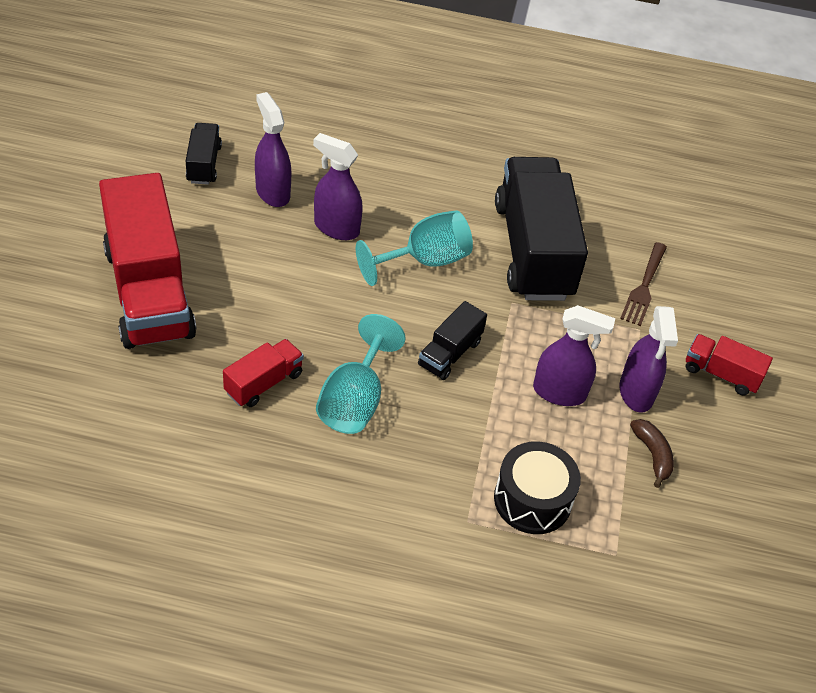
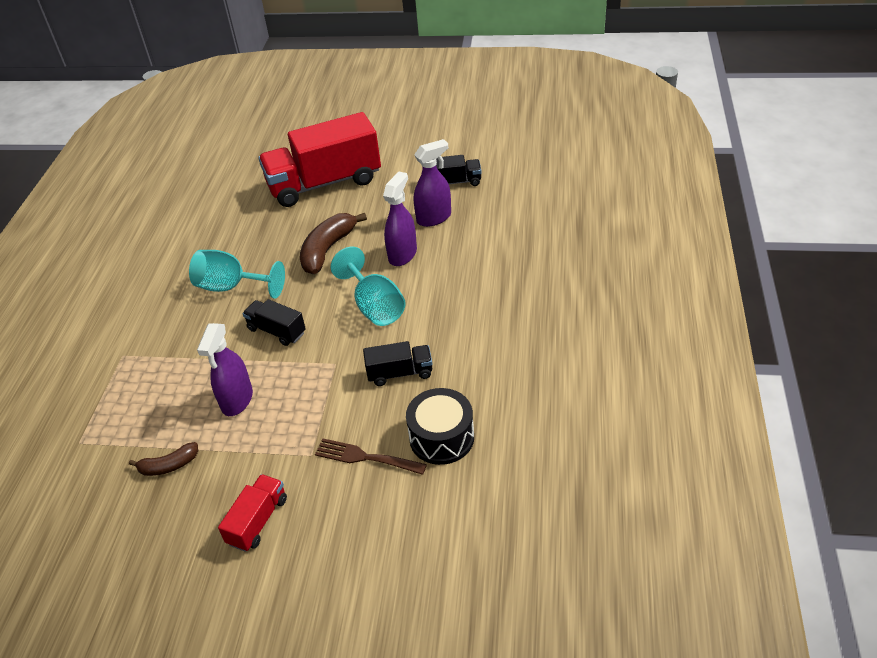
camera: 95 degrees right, 5 degrees down
(264, 383) = (247, 244): red truck -> none
(304, 297) = (327, 250): none -> brown banana
(532, 500) = (135, 389): black drum -> black drum (441, 437)
(533, 250) = (400, 373): black truck -> black truck, size x0.46
(636, 392) = (236, 453): purple spray bottle -> none

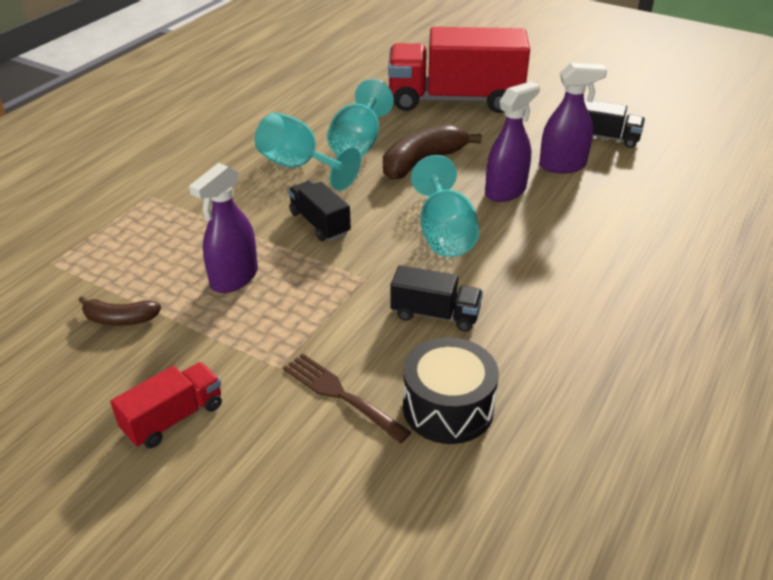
camera: 20 degrees right, 5 degrees down
(268, 249) = (358, 143): none -> turquoise goblet

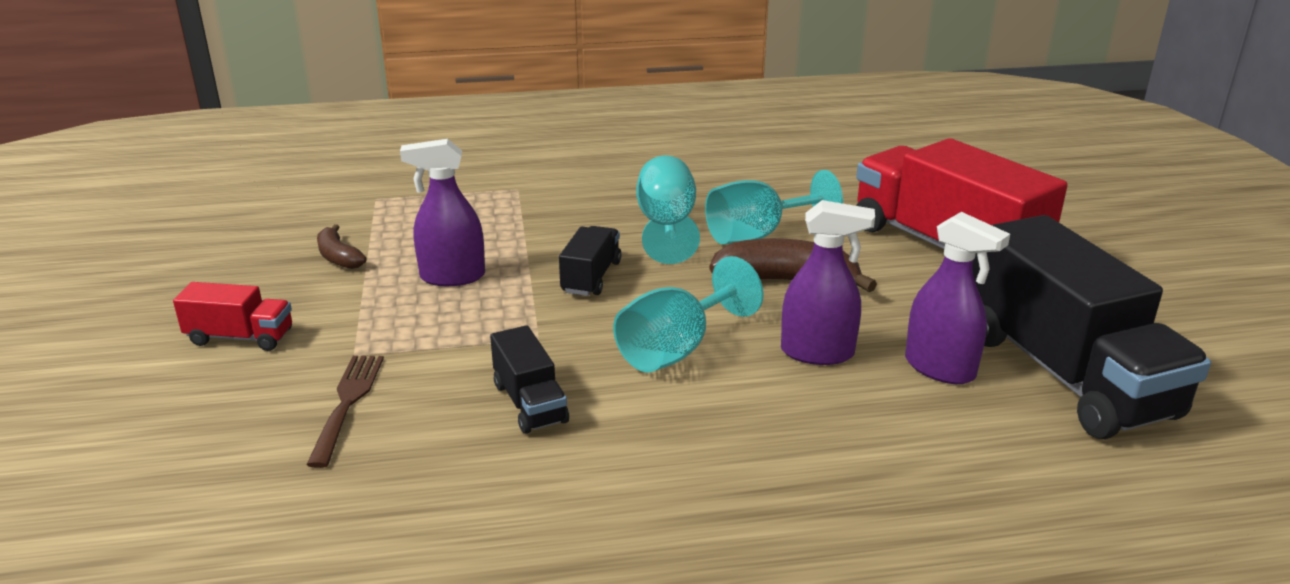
camera: 50 degrees right, 10 degrees down
(448, 408) = (389, 474): black drum -> none
(606, 138) = (1065, 374): black truck -> black truck, size x2.19

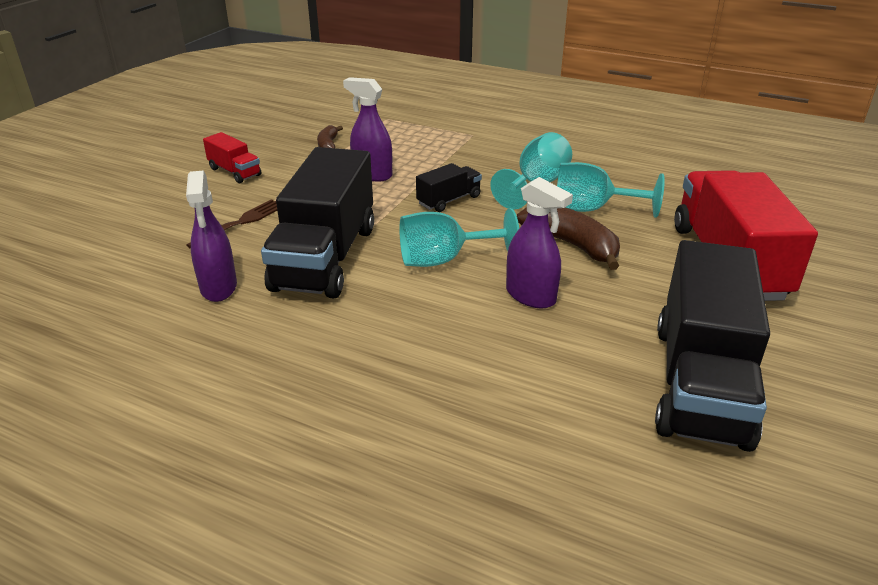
camera: 35 degrees right, 5 degrees up
(530, 403) = (325, 257): black truck -> black truck, size x2.19
(940, 368) = (604, 339): purple spray bottle -> purple spray bottle (218, 287)

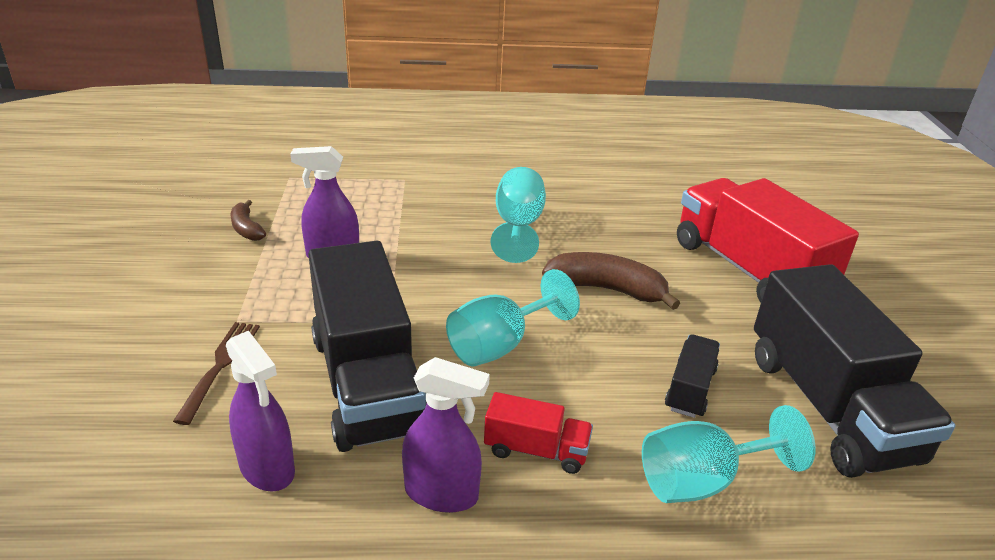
camera: 30 degrees left, 0 degrees up
(235, 172) = (151, 295): red truck -> red truck (536, 450)
(449, 200) = (445, 268): black truck -> black truck (690, 389)
(531, 296) = (618, 361): purple spray bottle -> purple spray bottle (442, 493)
(592, 209) = (592, 243): turquoise goblet -> turquoise goblet (703, 481)

